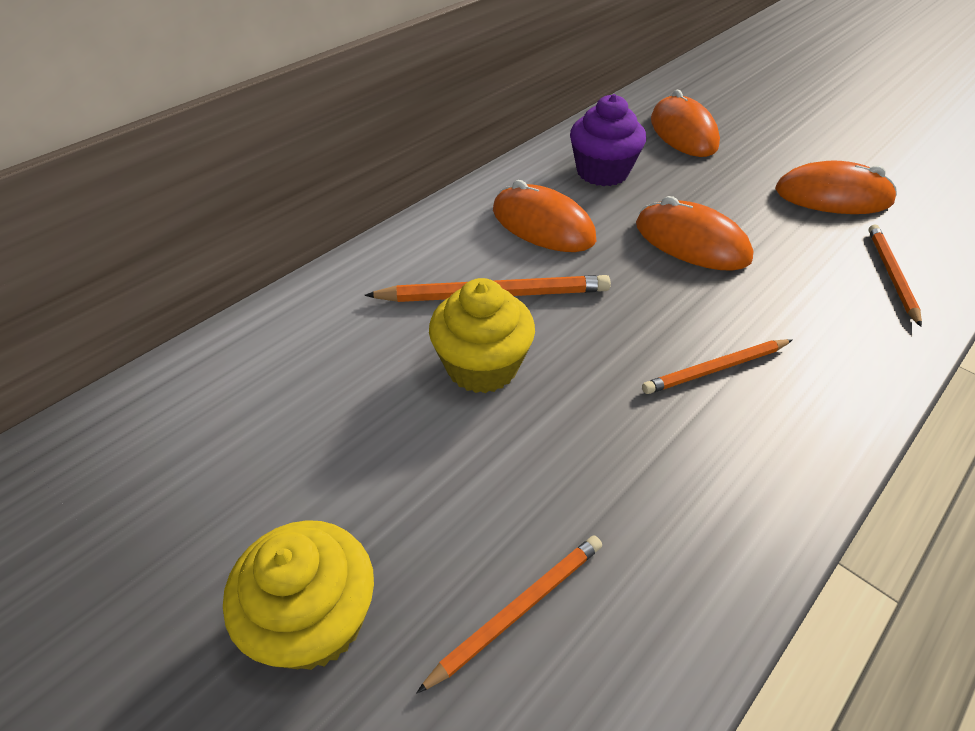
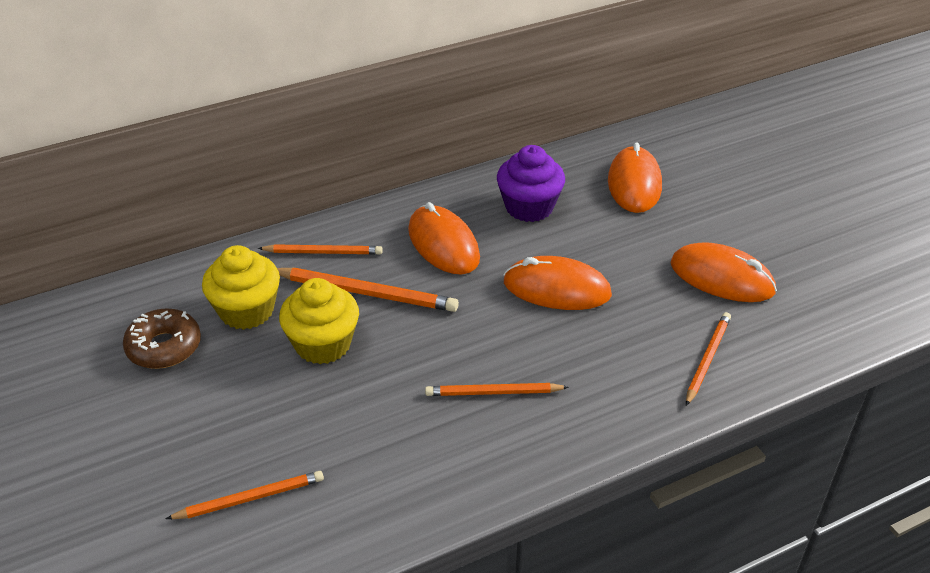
camera: 20 degrees right, 5 degrees down
(276, 426) = (164, 347): none -> brown donut
(315, 620) = (131, 466): yellow cupcake -> yellow cupcake (246, 311)
(415, 262) = (323, 252): none -> orange pencil
(691, 242) = (557, 289): orange mouse -> orange mouse turned 45 degrees counterclockwise

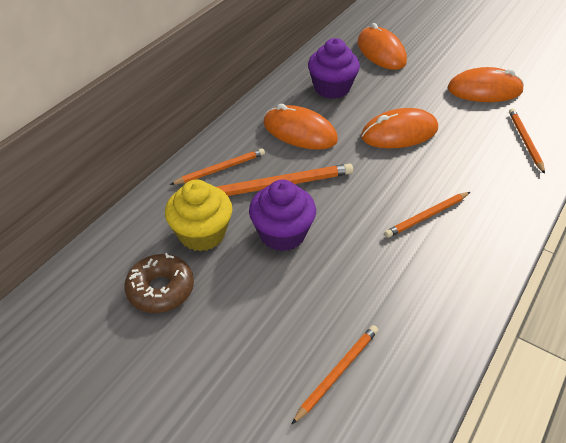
camera: 30 degrees left, 5 degrees up
(323, 344) = (282, 234): yellow cupcake -> purple cupcake

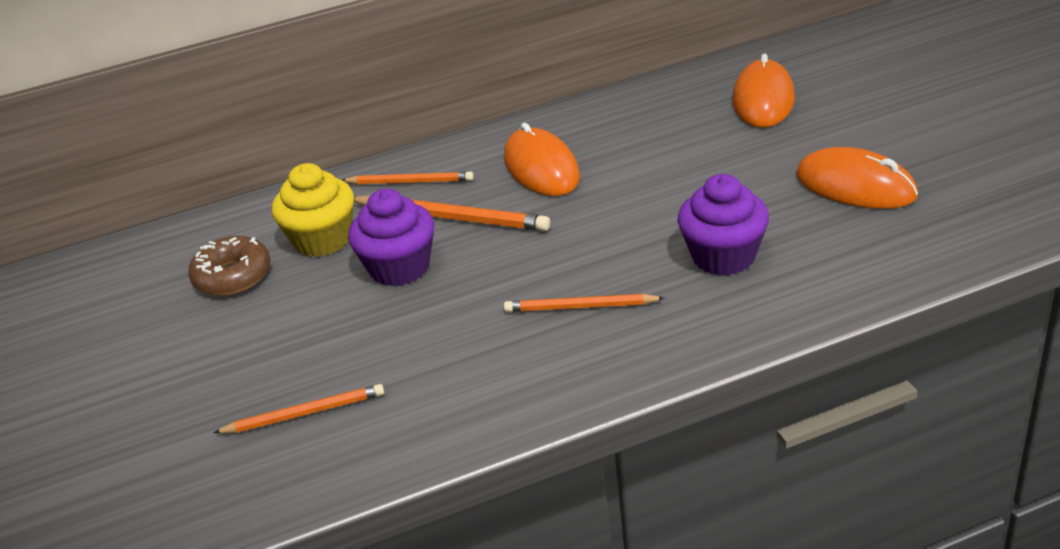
camera: 40 degrees right, 10 degrees down
(332, 88) = (641, 128): purple cupcake -> purple cupcake (723, 256)
(399, 133) = (663, 205): orange mouse -> none
(525, 141) = (829, 266): orange pencil -> none

